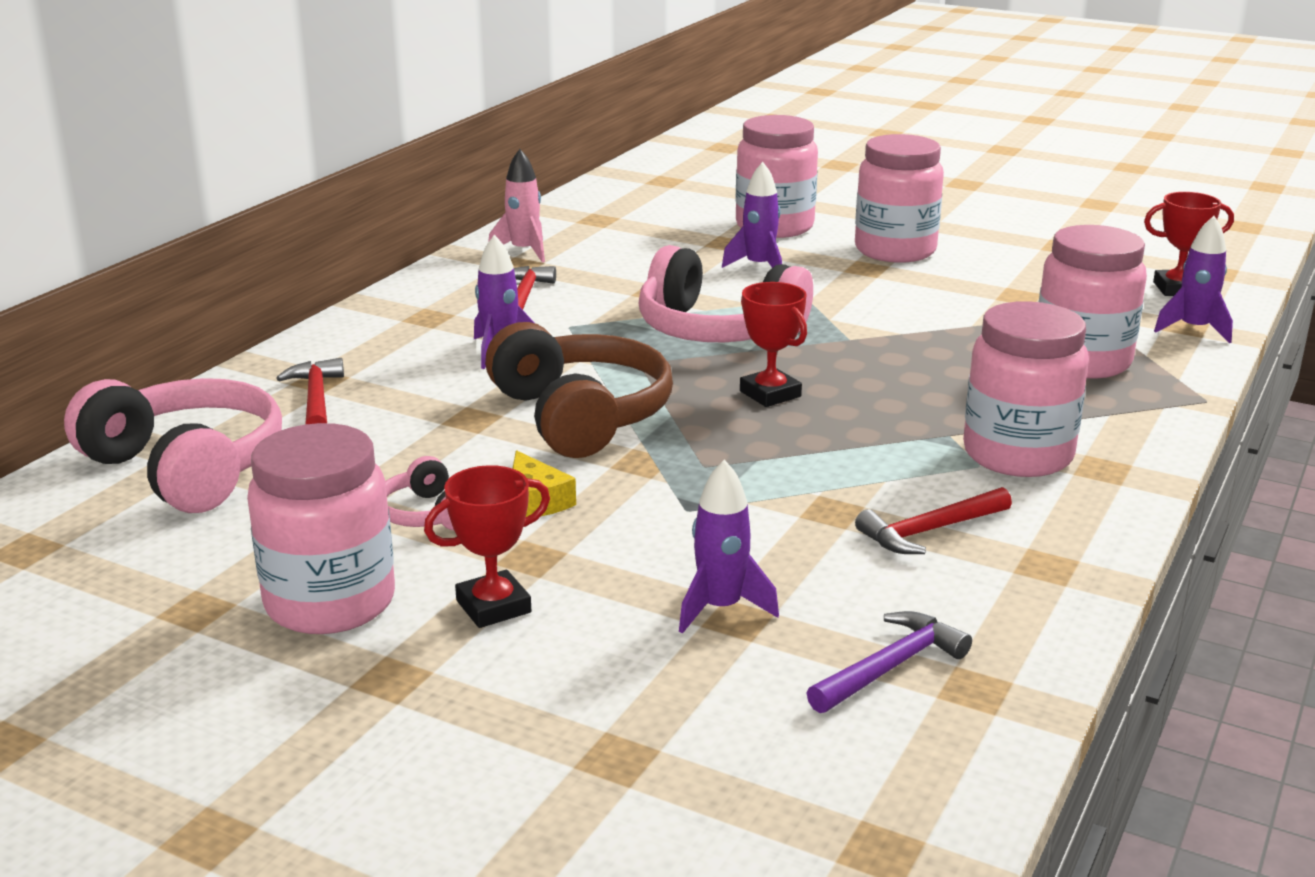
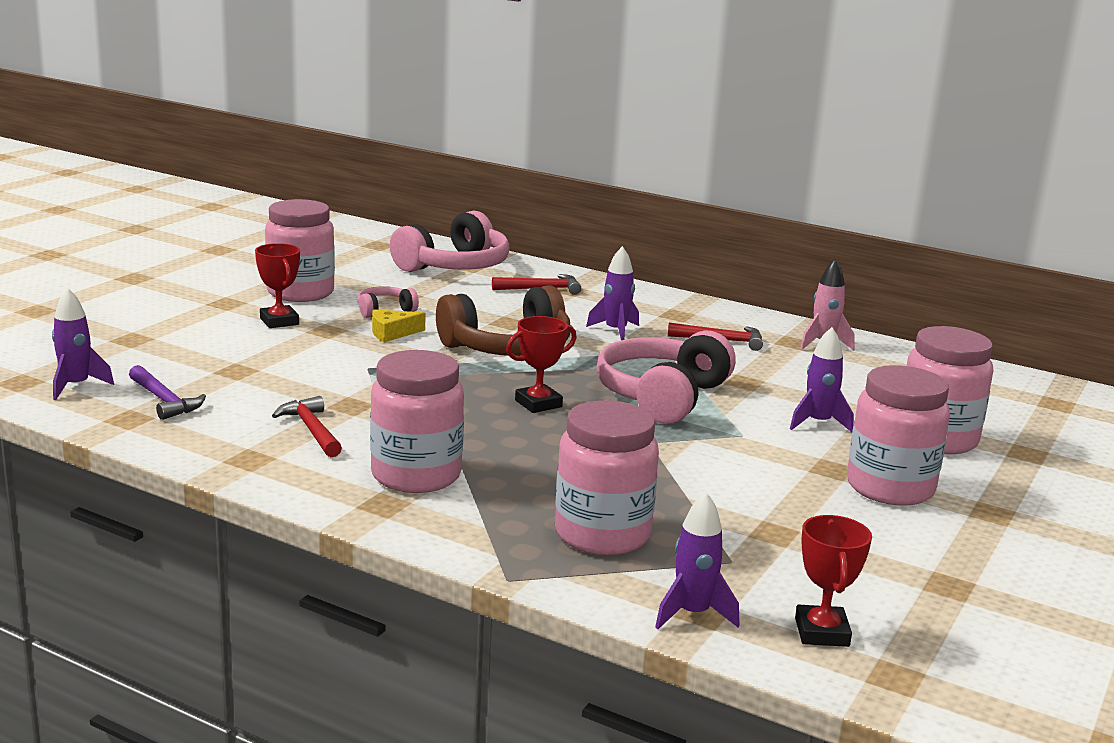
camera: 90 degrees right, 5 degrees down
(720, 608) = (249, 367): purple rocket -> purple rocket (76, 386)

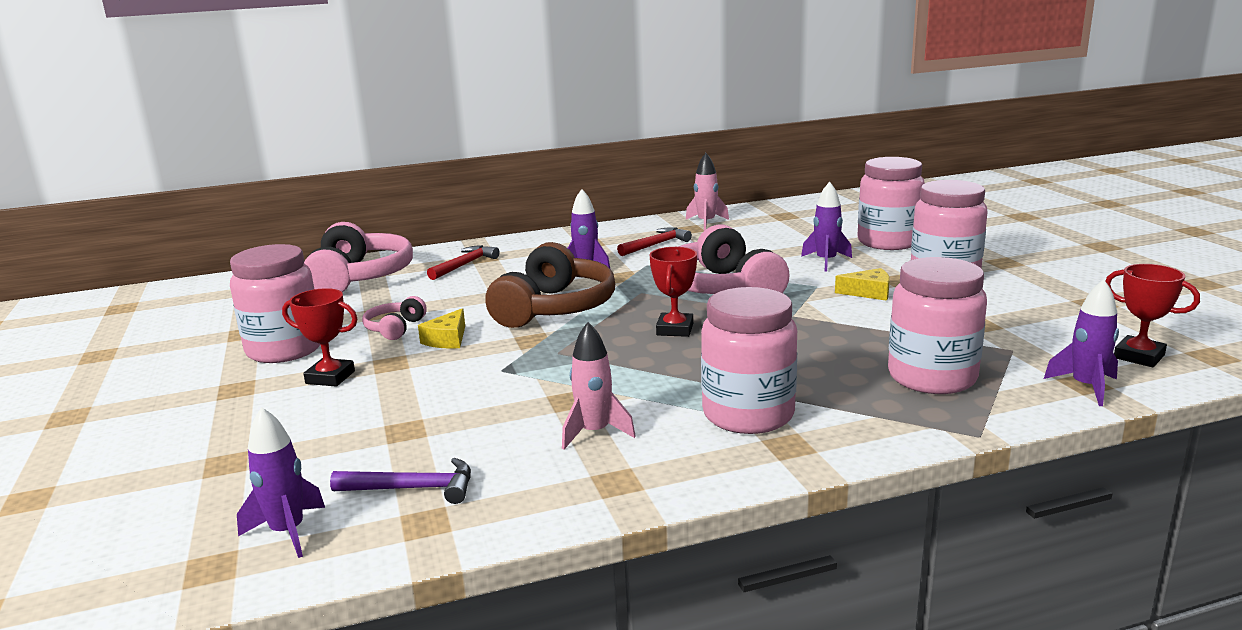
camera: 45 degrees left, 0 degrees up
(311, 430) = (594, 433): red hammer -> pink rocket
(767, 462) = (868, 292): none -> yellow cheese

